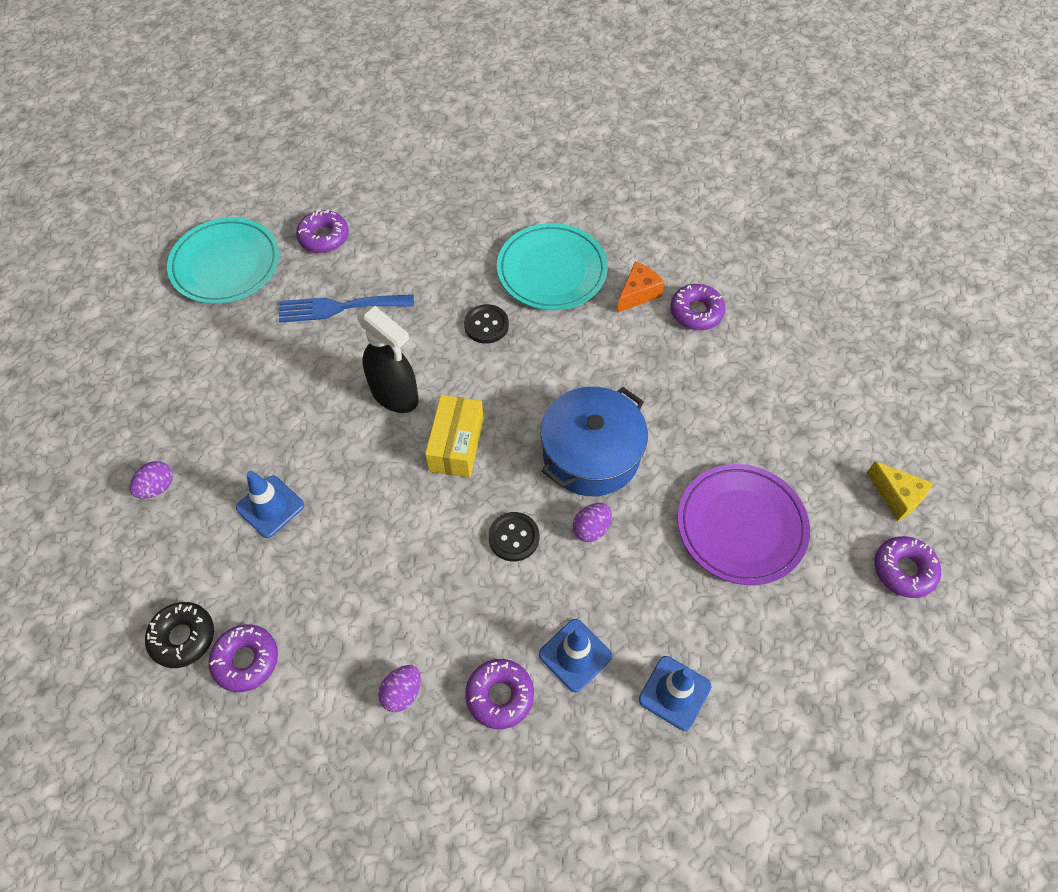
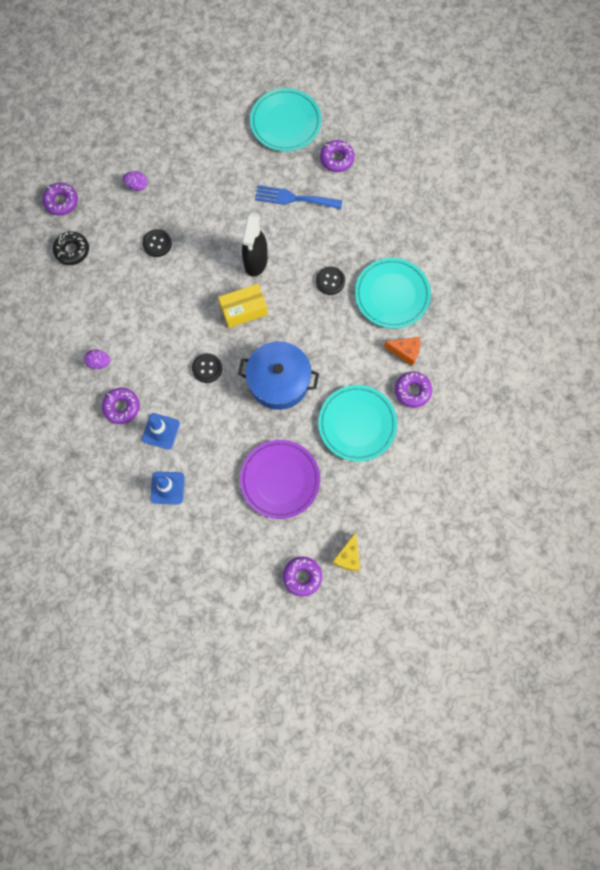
camera: 60 degrees right, 15 degrees up
(246, 660) = (77, 285): purple donut -> purple donut (61, 201)
(270, 506) = (157, 243): blue traffic cone -> black button
(339, 307) = (294, 198): blue fork -> blue fork turned 45 degrees counterclockwise
(591, 529) = (234, 404): purple egg -> none
(708, 393) = (357, 424): none -> turquoise plate

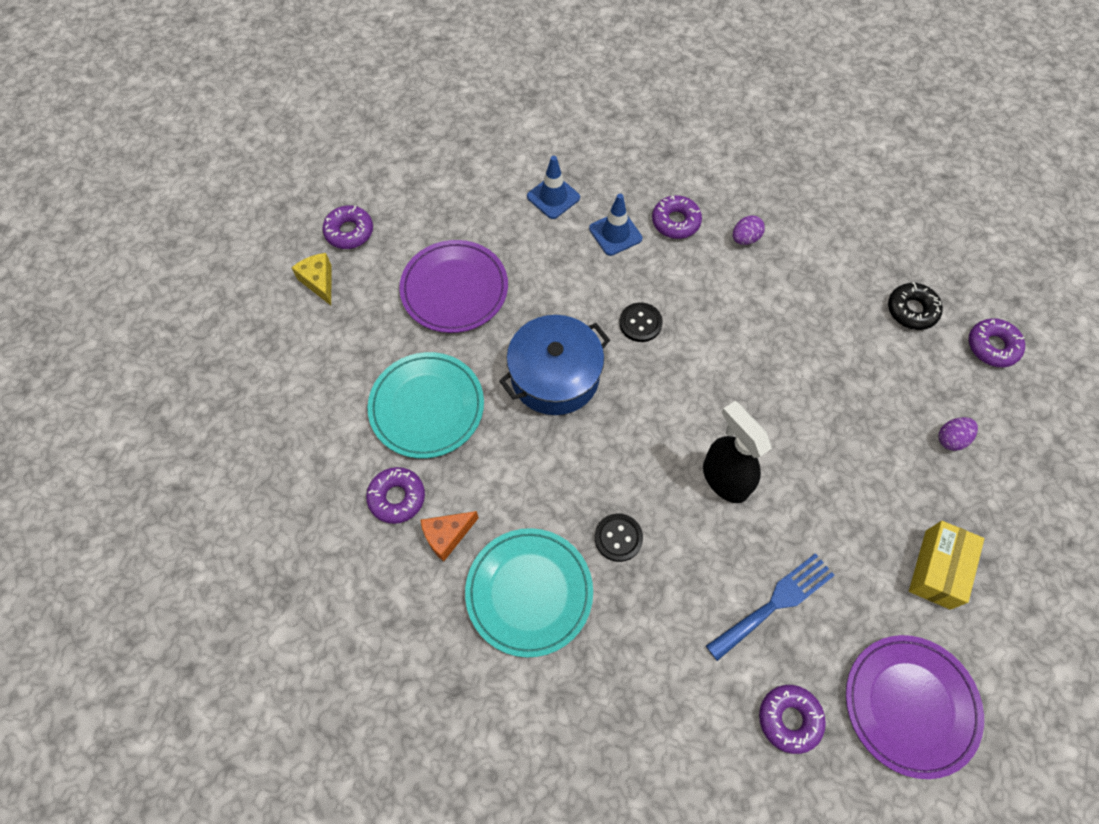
camera: 135 degrees right, 10 degrees down
(157, 243) = (846, 397): black button -> none
(244, 310) = (673, 413): yellow box -> yellow box (937, 569)
(285, 122) = (910, 705): turquoise plate -> purple plate

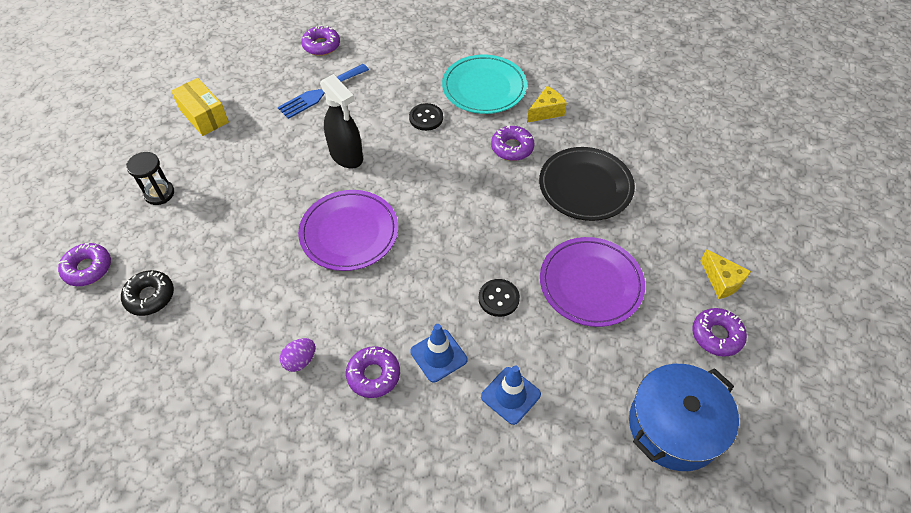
camera: 175 degrees right, 10 degrees down
(397, 497) = (588, 129): purple donut -> purple donut (512, 148)
(427, 407) = (585, 186): turquoise plate -> black plate
(447, 536) = (546, 111): orange cheese -> yellow cheese
(555, 376) = (484, 216): blue pot -> blue pot (674, 426)
(640, 323) = (411, 265): black button -> black button (498, 298)
(910, 705) = (247, 55): purple plate -> purple plate (349, 233)
(937, 569) = (204, 116): yellow box -> yellow box turned 60 degrees counterclockwise
(951, 439) = (159, 193): purple egg -> black hourglass

